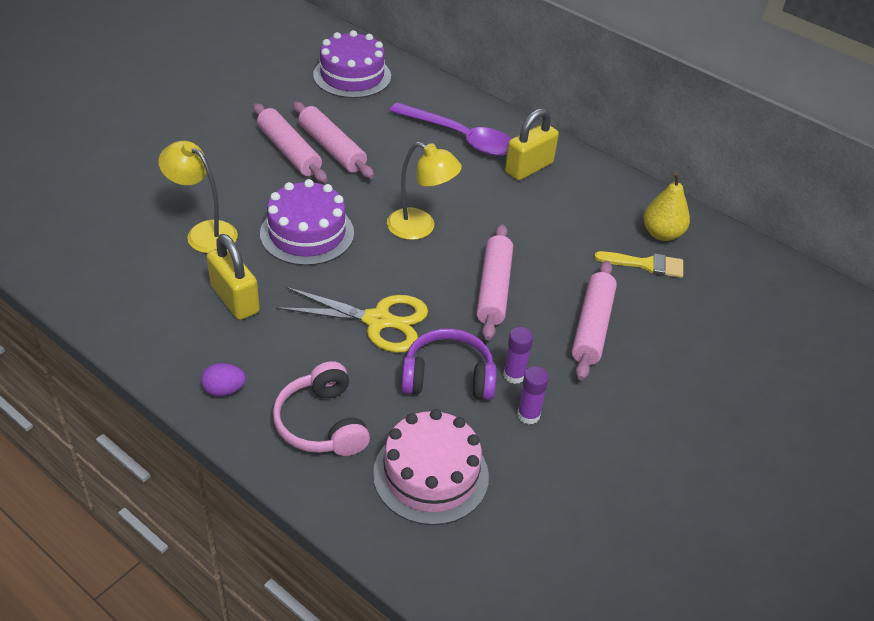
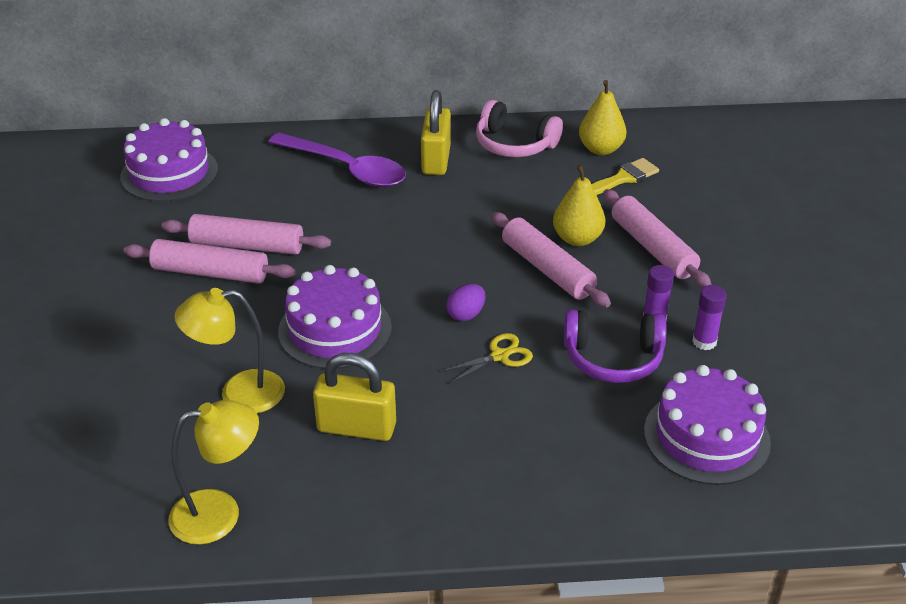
camera: 40 degrees left, 5 degrees down
(224, 390) = (463, 504): purple egg -> purple egg (466, 314)
(322, 423) = (577, 465): pink headphones -> pink headphones (514, 144)
(378, 321) = (500, 356): yellow scissors -> yellow scissors, size x0.55
(420, 228) = (422, 261): yellow lamp -> yellow lamp (220, 513)
(431, 475) = (706, 436): pink cake -> purple cake
(448, 377) = (613, 358): purple headphones -> purple headphones turned 135 degrees counterclockwise
(461, 138) = (347, 169): purple spoon -> purple spoon turned 45 degrees clockwise
(546, 283) = (577, 239): none -> yellow pear

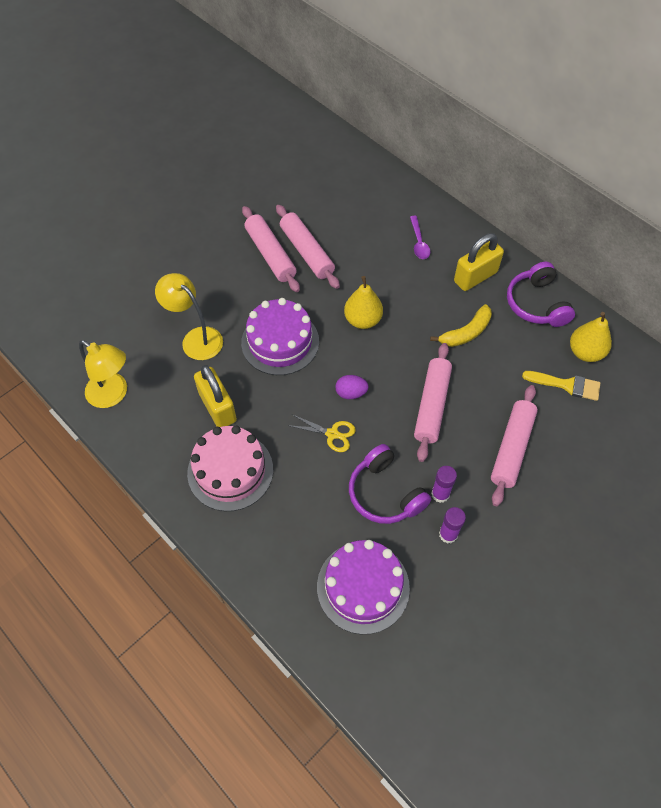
camera: 50 degrees right, 20 degrees up
(169, 173) = (329, 172): purple cake -> none
(347, 169) = (419, 243): purple spoon -> purple spoon, size x0.48
(454, 463) = (230, 471): none -> pink cake
(491, 201) = (466, 333): none -> yellow banana
(514, 144) = (536, 304): pink headphones -> purple headphones
(577, 239) = (477, 401): yellow pear -> yellow pear (363, 320)

